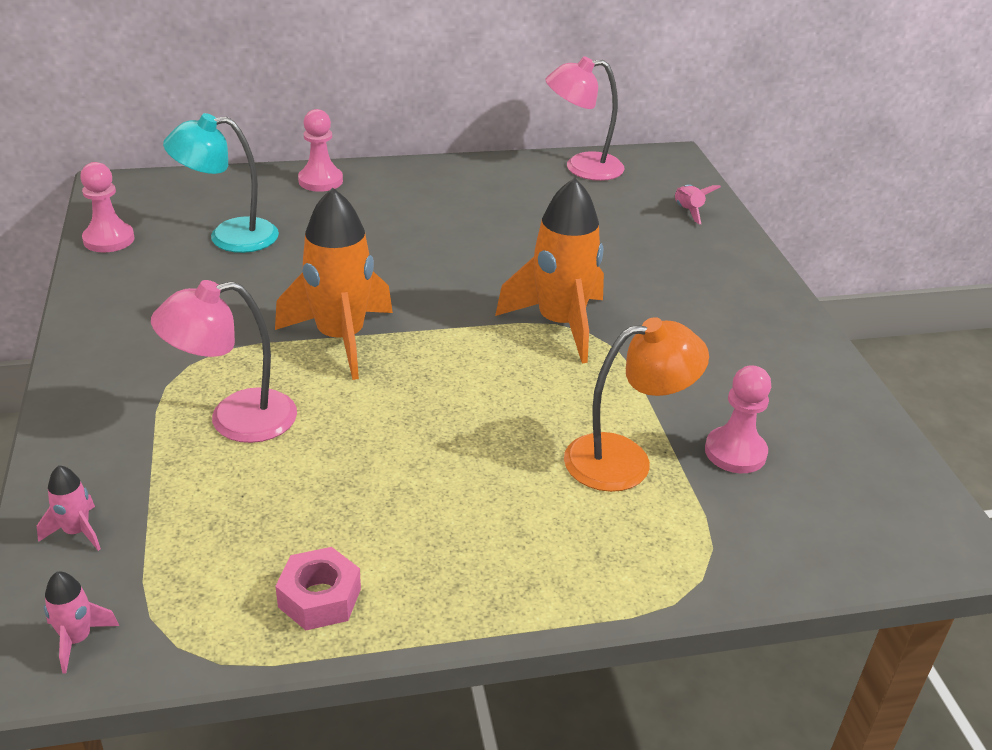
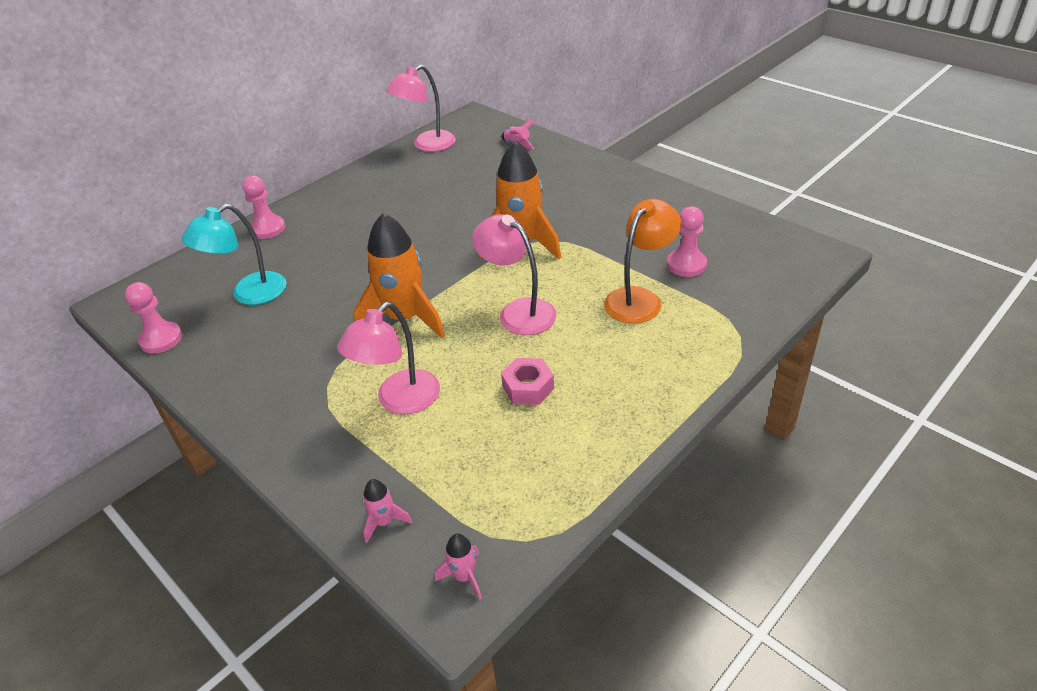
camera: 30 degrees left, 5 degrees up
(319, 598) = (571, 464): pink nut -> pink nut (528, 387)
(466, 396) = (518, 311): none -> pink lamp

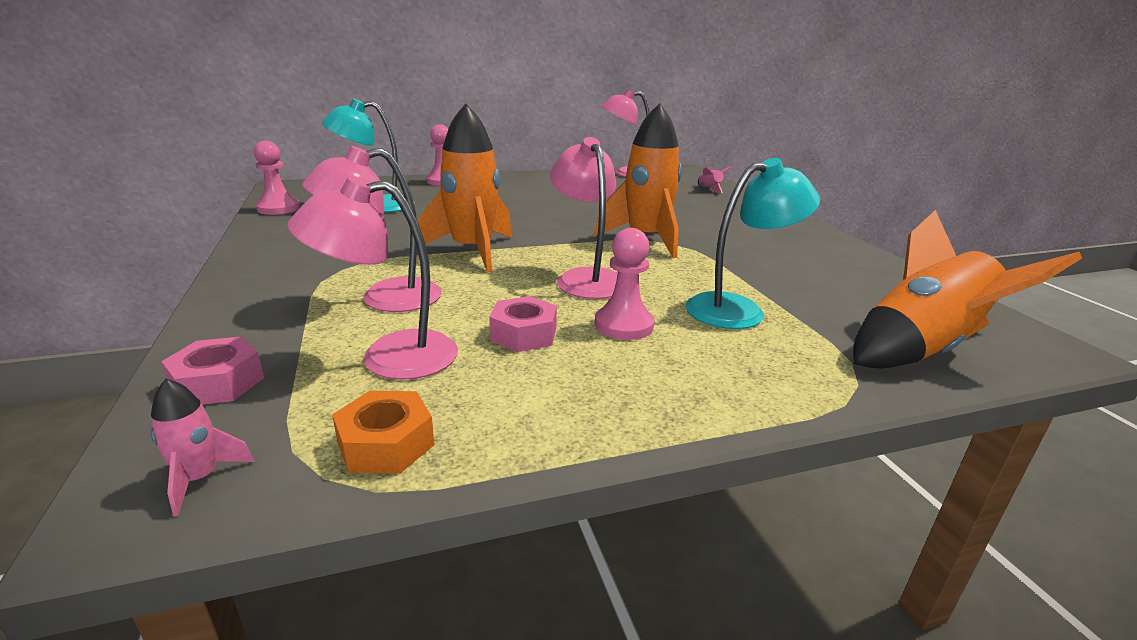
camera: 25 degrees right, 15 degrees down
(384, 522) = (218, 383): pink rocket -> pink nut
(466, 449) = (389, 357): none -> pink lamp
(535, 506) = (386, 444): none -> orange nut
(639, 298) = (738, 309): orange lamp -> turquoise lamp
(686, 265) = (826, 301): pink pawn -> pink pawn (623, 325)
(759, 289) = (921, 350): none -> orange rocket

